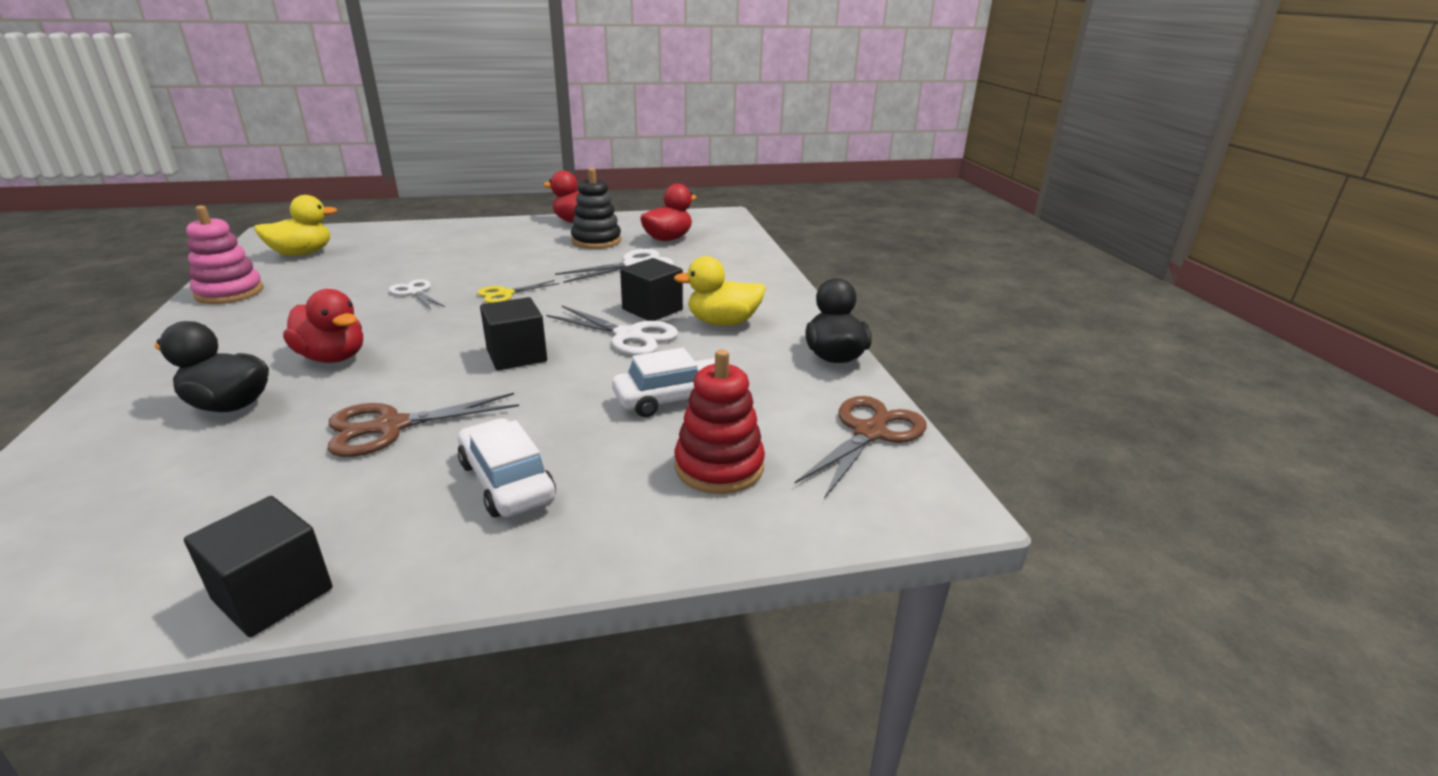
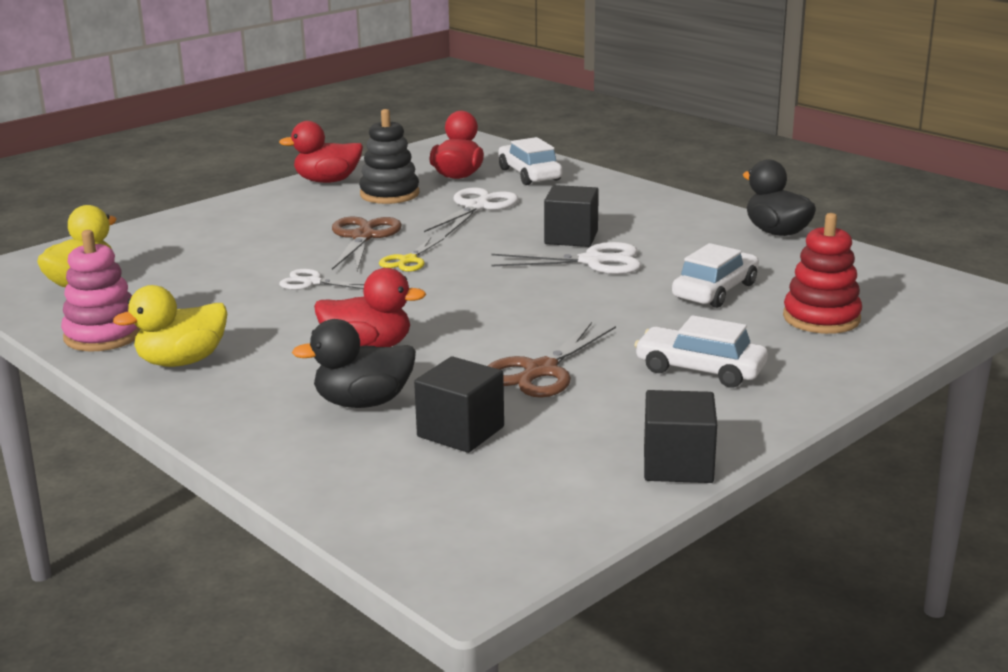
camera: 30 degrees left, 5 degrees down
(516, 355) = (530, 300): black cube -> black cube (460, 432)
(720, 250) = (529, 174): none -> white car
(723, 322) = (649, 232): yellow duck -> yellow duck (182, 361)
(870, 432) = (880, 271): brown scissors -> brown scissors (363, 236)

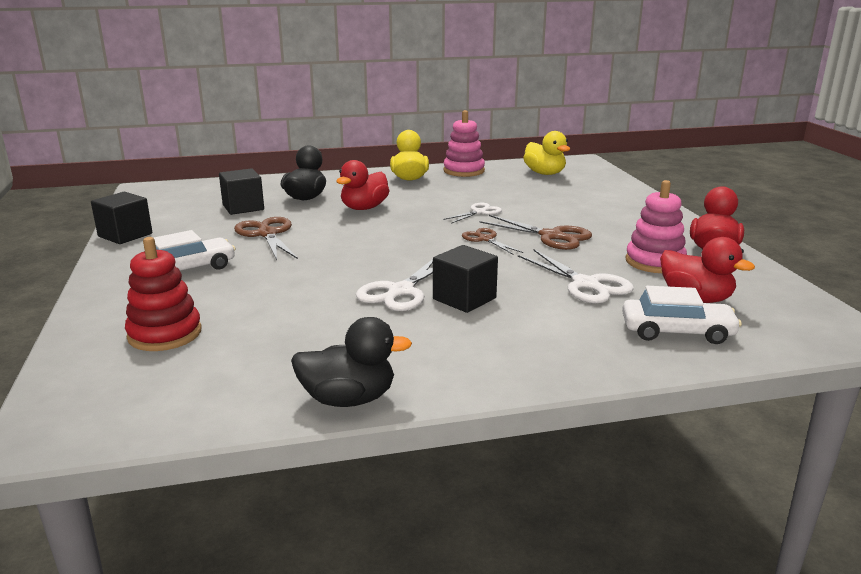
camera: 120 degrees right, 0 degrees up
(389, 194) = (654, 262): black stacking toy -> pink stacking toy
(408, 261) = (485, 239): yellow scissors -> brown scissors
(715, 291) = (276, 315): white car -> none

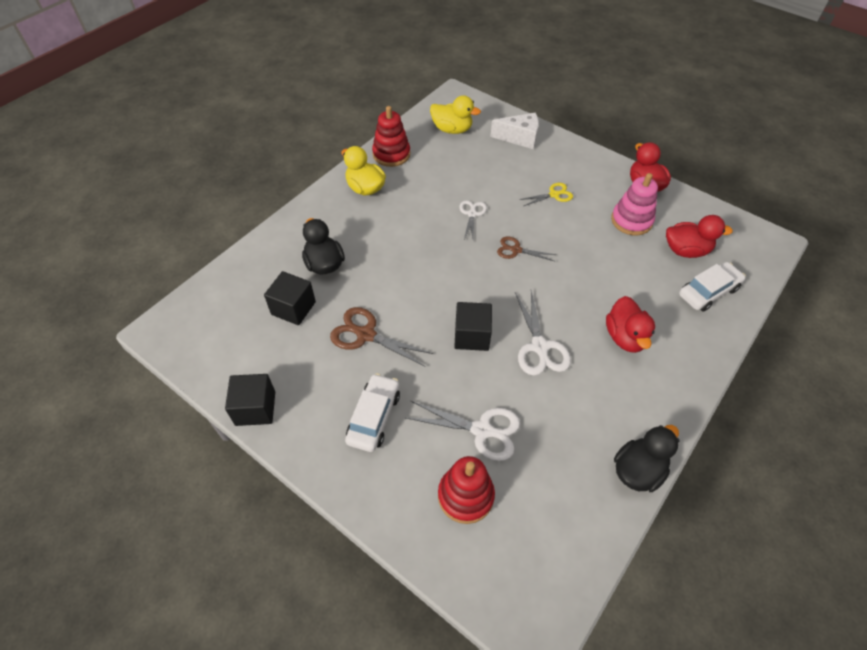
camera: 40 degrees left, 30 degrees up
(364, 208) = (388, 254): red duck -> red duck (625, 337)
(464, 171) = (391, 154): pink stacking toy -> red stacking toy
(464, 299) = (581, 330): black cube -> black cube (472, 336)
(552, 236) = (549, 222): brown scissors -> none
(587, 285) = (624, 270): white scissors -> white scissors (483, 430)
(588, 225) = (554, 194): none -> yellow scissors
(608, 192) = (519, 138): none -> white cheese

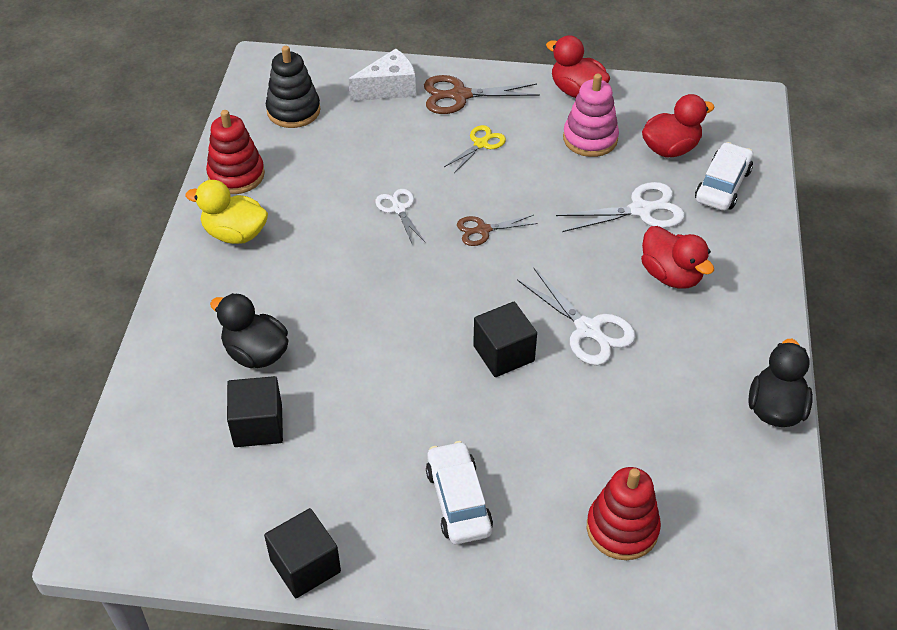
camera: 30 degrees left, 5 degrees down
(365, 334) = (375, 413): brown scissors -> brown scissors (459, 95)
(452, 129) = (293, 111): yellow duck -> black stacking toy
(483, 430) = (591, 451): white scissors -> white scissors (642, 210)

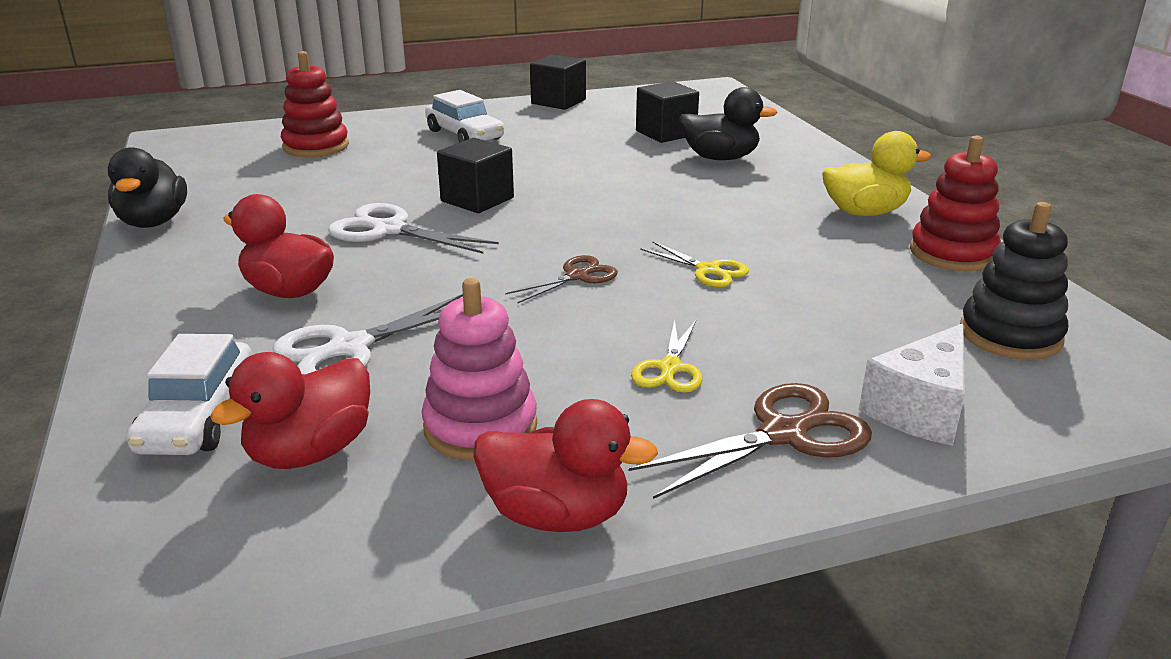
camera: 155 degrees right, 20 degrees down
(398, 208) = (709, 271): white scissors -> yellow scissors

